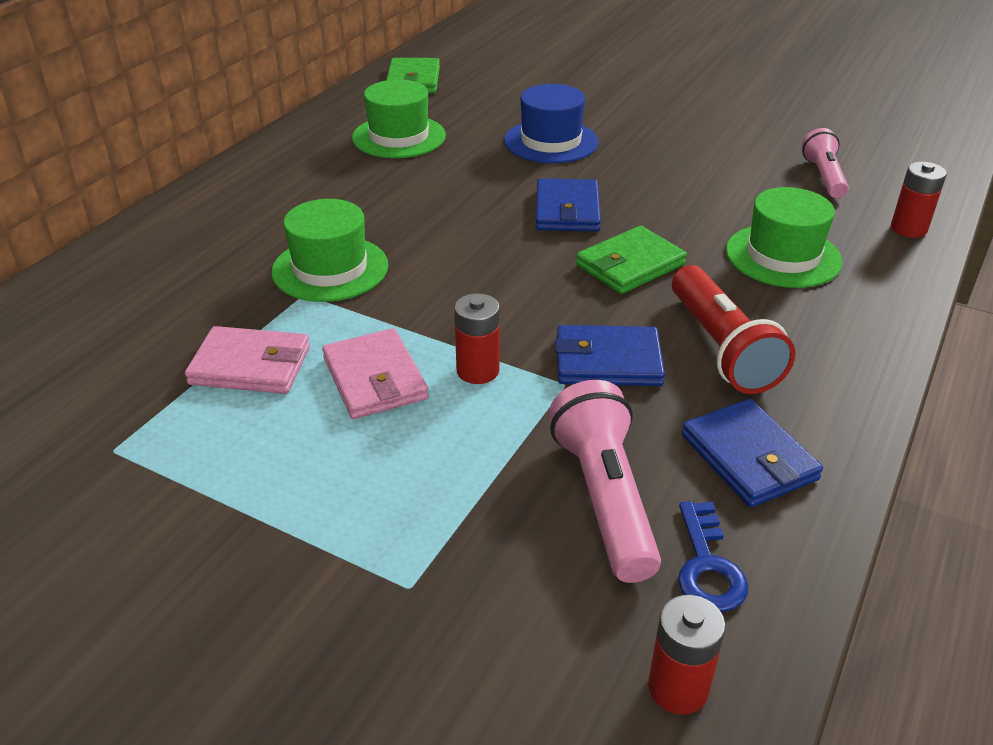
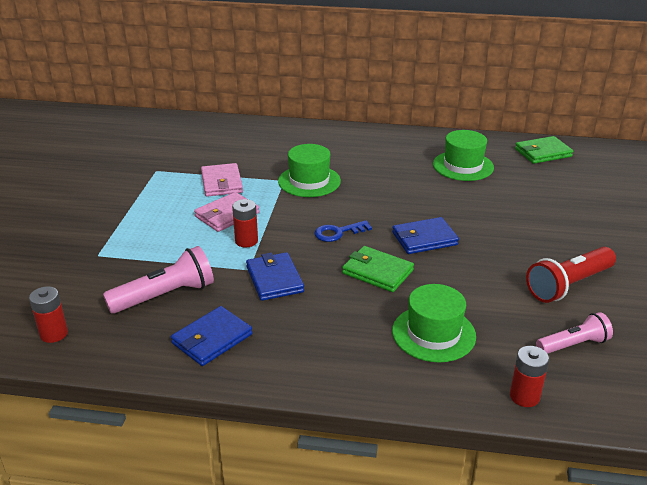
camera: 70 degrees right, 5 degrees down
(551, 141) = (509, 217): blue hat -> none
(707, 566) = (127, 334): blue key -> blue key (338, 232)
(721, 348) = (308, 318): red flashlight -> red flashlight (568, 285)

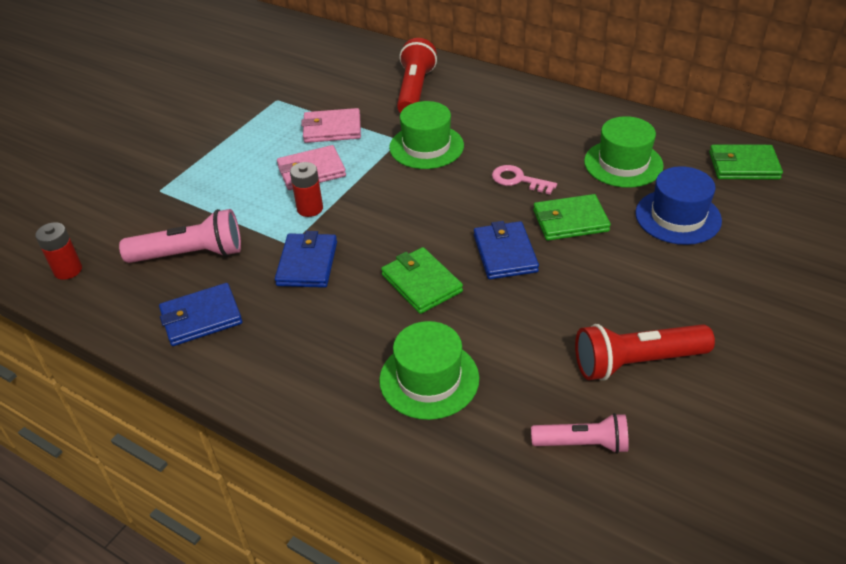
camera: 25 degrees right, 10 degrees up
(222, 183) = (332, 129): pink wallet -> pink wallet turned 75 degrees clockwise
(270, 145) = (415, 90): none -> red flashlight
(338, 232) = (413, 221): blue key -> none
(397, 190) = (518, 180): none -> pink key
(424, 239) = (505, 253): blue wallet -> blue wallet turned 75 degrees clockwise
(454, 208) = (570, 221): none -> green wallet
(524, 396) = (474, 490): red battery -> none
(525, 191) = (678, 217): none -> blue hat

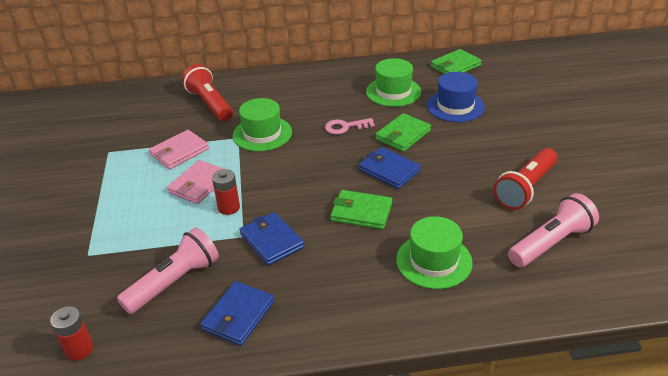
camera: 40 degrees left, 5 degrees down
(582, 444) = (551, 243): pink flashlight -> pink flashlight, size x1.53

